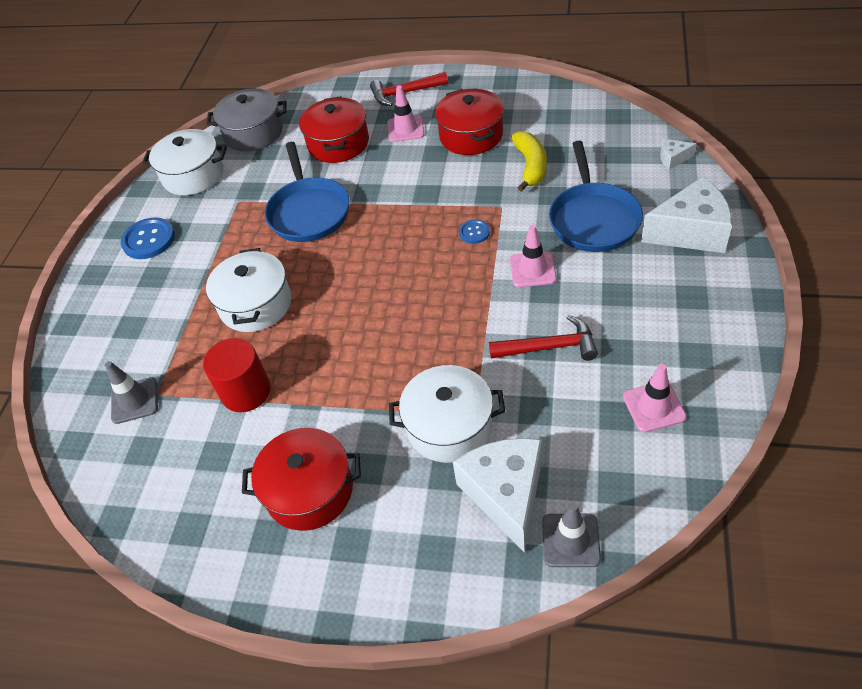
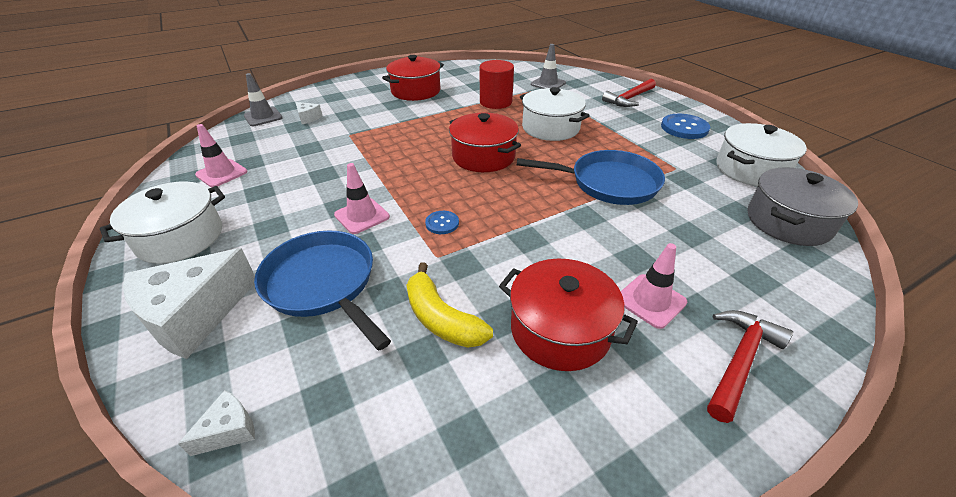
camera: 135 degrees right, 10 degrees down
(308, 212) = (608, 183): blue pan -> blue pan turned 150 degrees clockwise
(338, 143) = (690, 248): red pot -> red pot (483, 156)
(449, 426) = (360, 126): white pot -> white pot (180, 237)
(506, 494) = (308, 118): white cheese -> white cheese, size x0.45
(549, 347) = (316, 176): red hammer -> red hammer (629, 99)

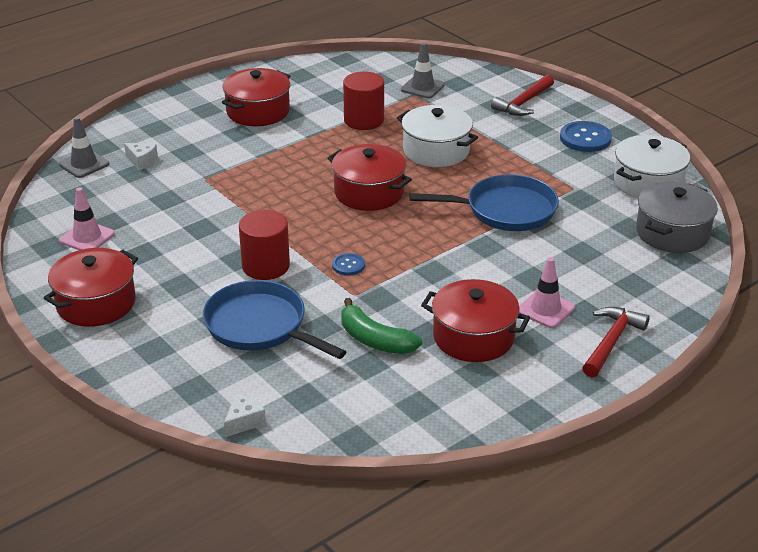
camera: 10 degrees left, 5 degrees down
(180, 237) = (96, 303): white pot -> red pot
(194, 315) = (161, 360): white cheese -> none
(362, 216) = (266, 266): pink traffic cone -> red cylinder
(441, 319) = (375, 340): yellow banana -> green banana

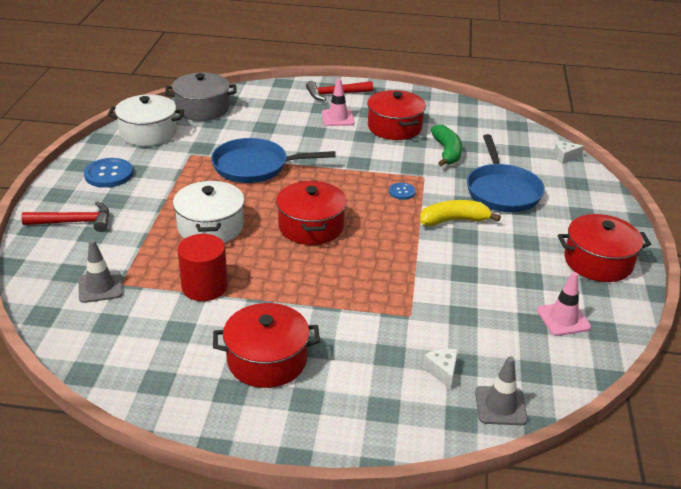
camera: 135 degrees left, 0 degrees up
(266, 266) = (454, 220): red cylinder -> yellow banana
(505, 210) = (255, 166): blue pan -> blue pan turned 45 degrees counterclockwise

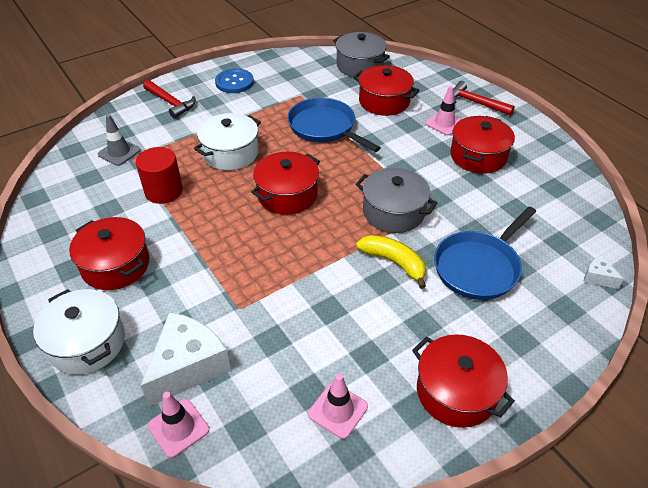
camera: 50 degrees right, 10 degrees up
(148, 133) = (299, 66): white pot -> white pot (87, 343)
(268, 125) = (384, 101): none -> red pot
(402, 192) = (393, 212): blue button -> grey pot
(442, 371) = (188, 366): white cheese -> white cheese, size x2.23
(447, 152) = (488, 203): green banana -> none
(500, 406) = (178, 428): grey traffic cone -> pink traffic cone

